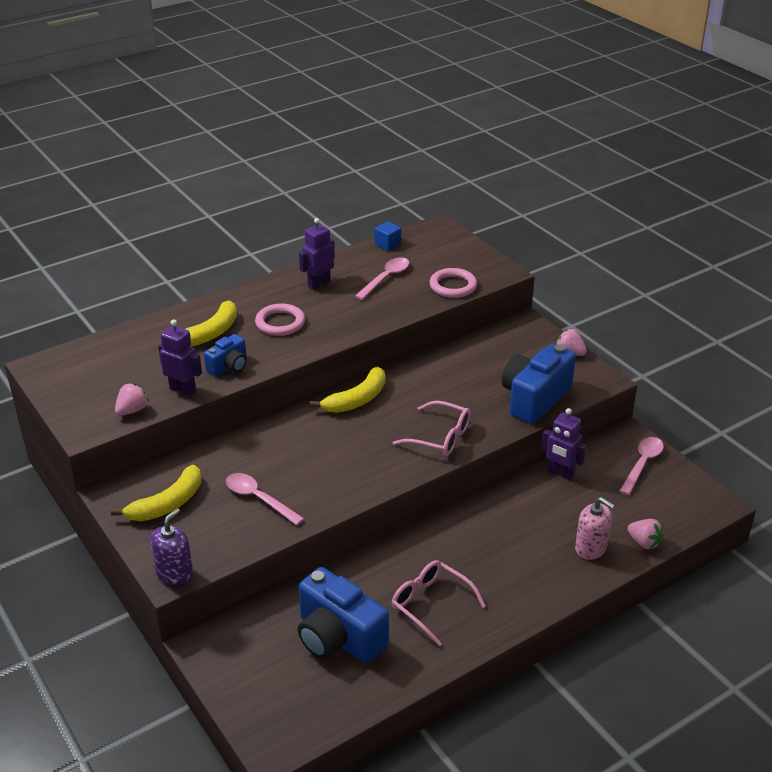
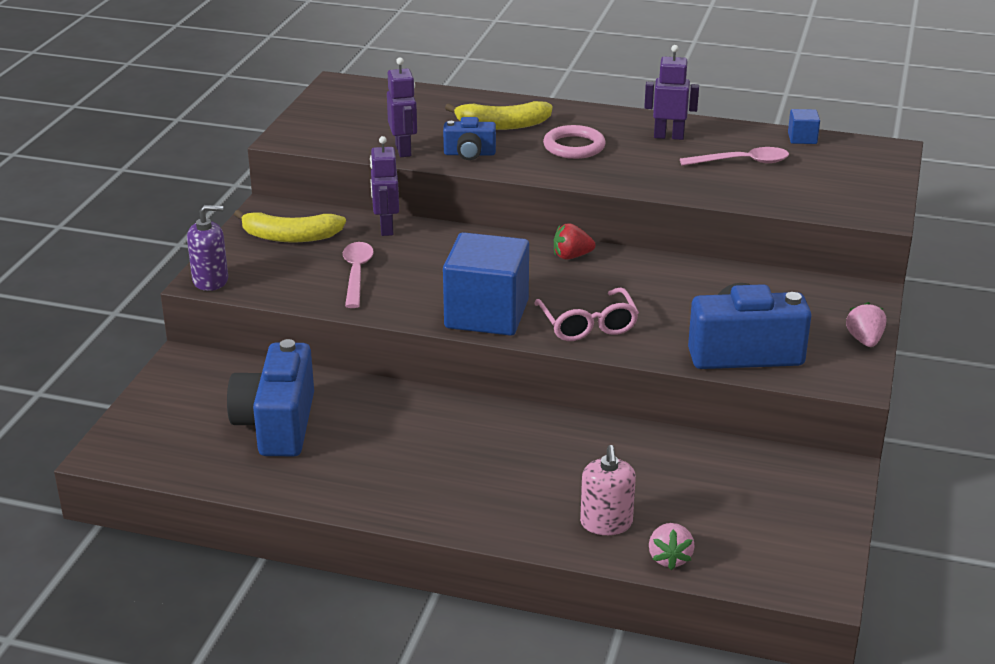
camera: 50 degrees right, 5 degrees down
(132, 410) = (342, 143): pink strawberry -> none
(357, 399) = (571, 256): yellow banana -> red strawberry
(379, 470) = (486, 314): none -> blue cube
(431, 604) = (385, 457): pink glasses -> none
(453, 286) = (798, 200): pink ring -> none
(560, 473) = (698, 450): purple robot -> purple robot (386, 228)
(642, 464) = (804, 501): pink spoon -> none

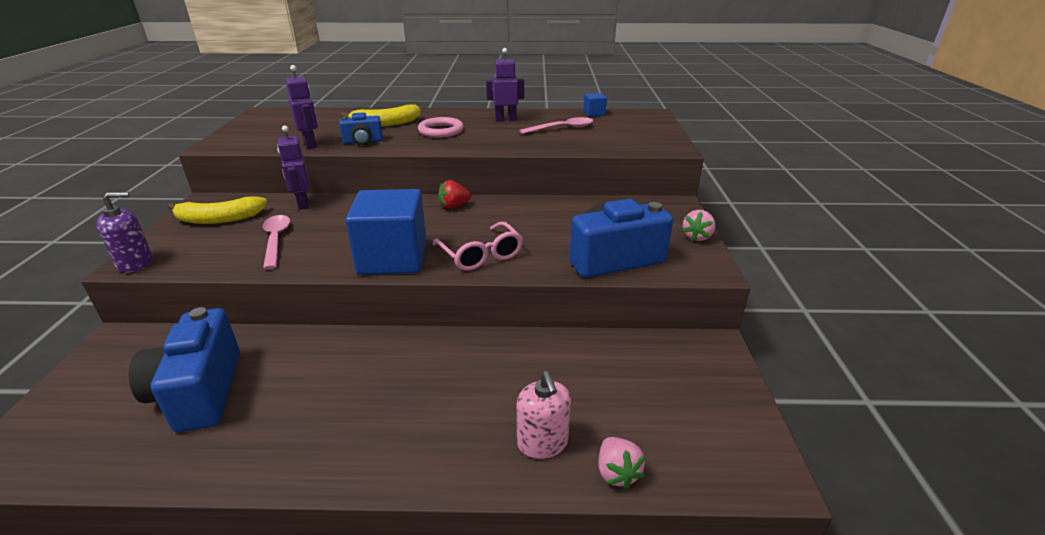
camera: 15 degrees left, 0 degrees up
(864, 340) = (697, 237): pink strawberry -> pink strawberry turned 135 degrees counterclockwise

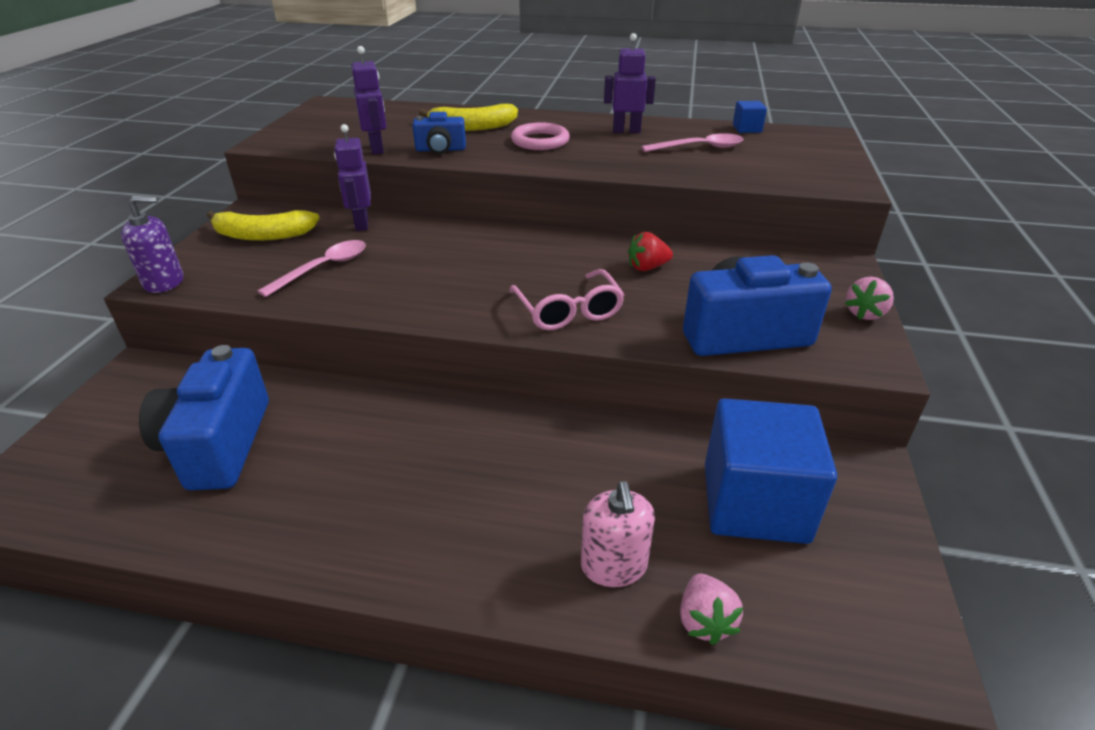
camera: 10 degrees right, 5 degrees up
(276, 240) = (324, 268): pink spoon -> pink spoon turned 45 degrees clockwise
(393, 258) = (458, 304): blue cube -> blue cube (754, 503)
(454, 206) = (544, 242): red strawberry -> red strawberry (647, 267)

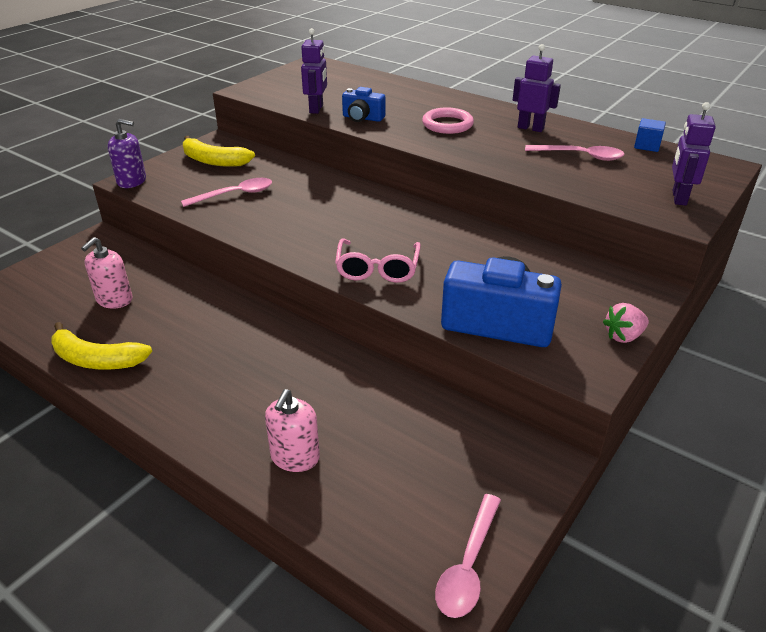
camera: 25 degrees right, 0 degrees up
(219, 444) = (114, 300): blue camera -> pink soap dispenser
(361, 224) = (285, 166): purple robot -> purple robot (678, 198)
(472, 127) = (405, 102): yellow banana -> yellow banana (97, 359)
(647, 267) = (470, 251): red strawberry -> none
(704, 621) = (326, 512): pink strawberry -> none
(754, 503) = (431, 454): blue cube -> none
(898, 616) = (468, 565): none -> pink spoon

